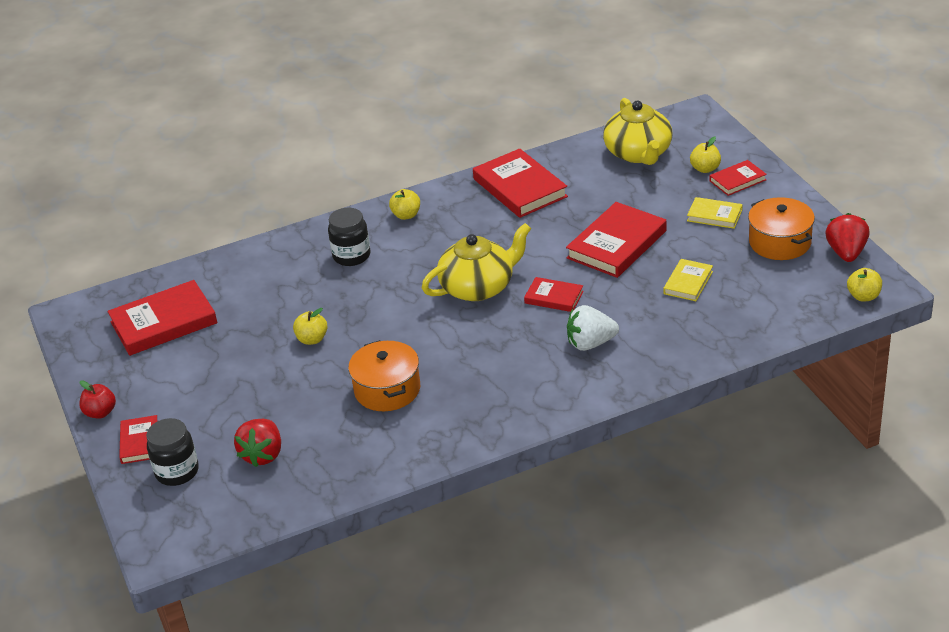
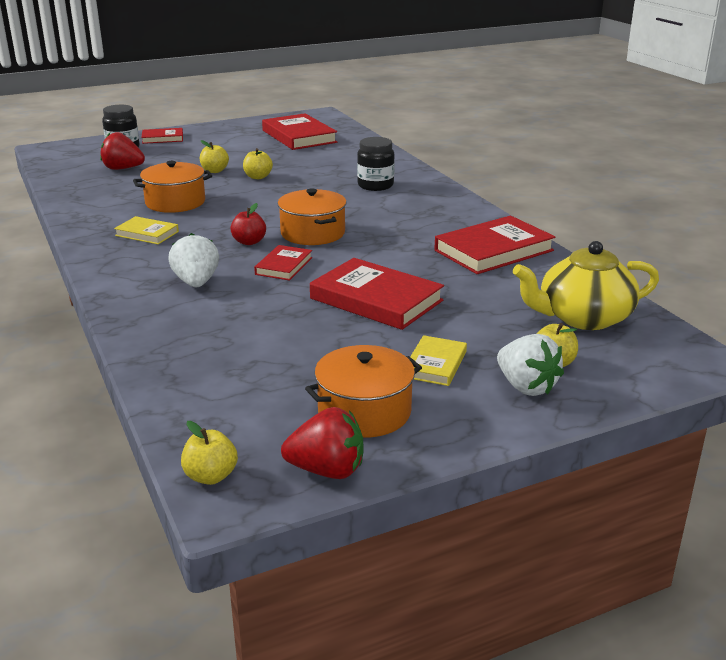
camera: 85 degrees right, 10 degrees down
(100, 412) = (202, 128): red apple -> red apple (249, 242)
(406, 215) = (440, 203): yellow apple -> yellow apple (214, 171)
(478, 287) = (312, 233): yellow teapot -> orange pot
(688, 282) = (288, 340): yellow book -> yellow book (147, 233)
(737, 180) = (526, 387): red book -> white strawberry

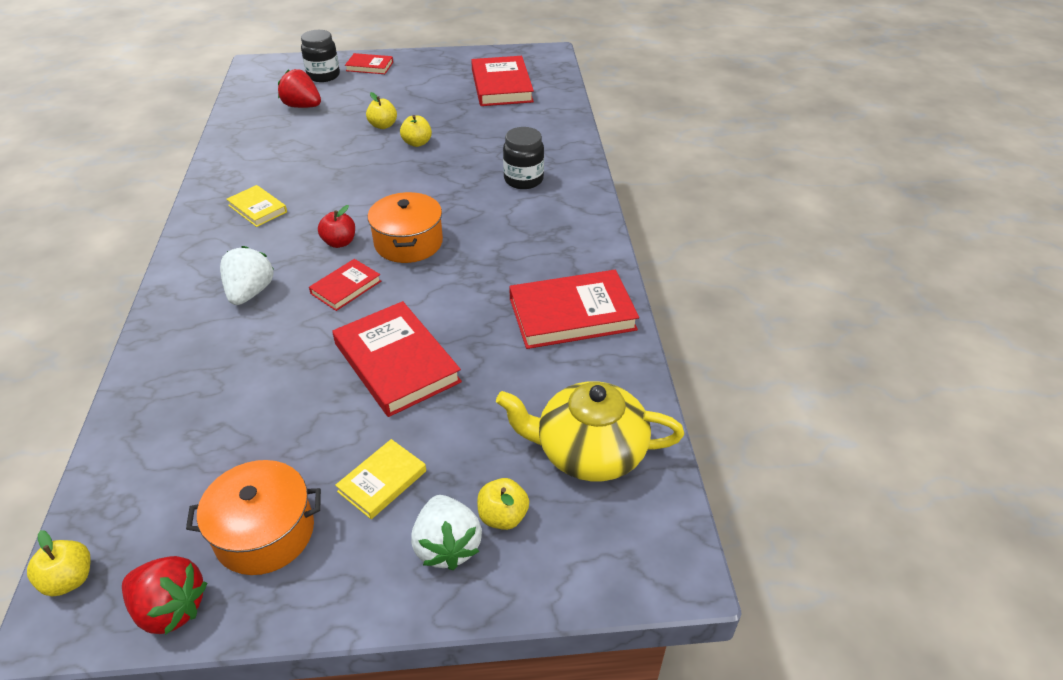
camera: 20 degrees right, 15 degrees up
(175, 202) = (314, 167): orange pot -> none

